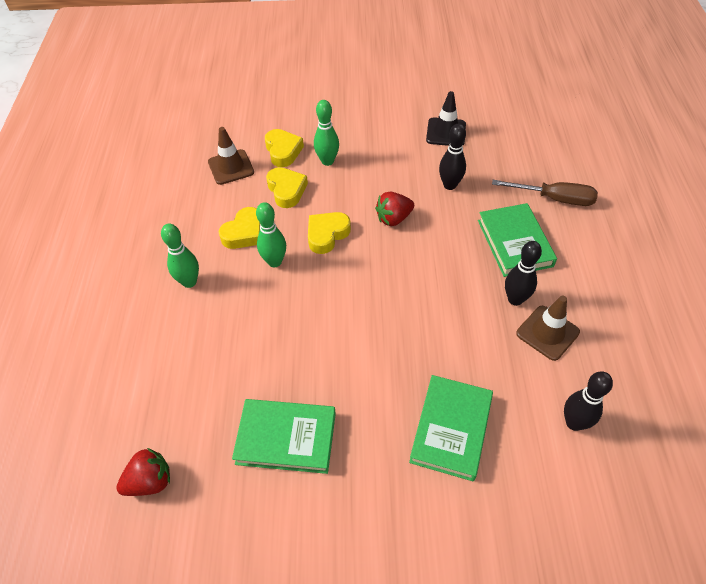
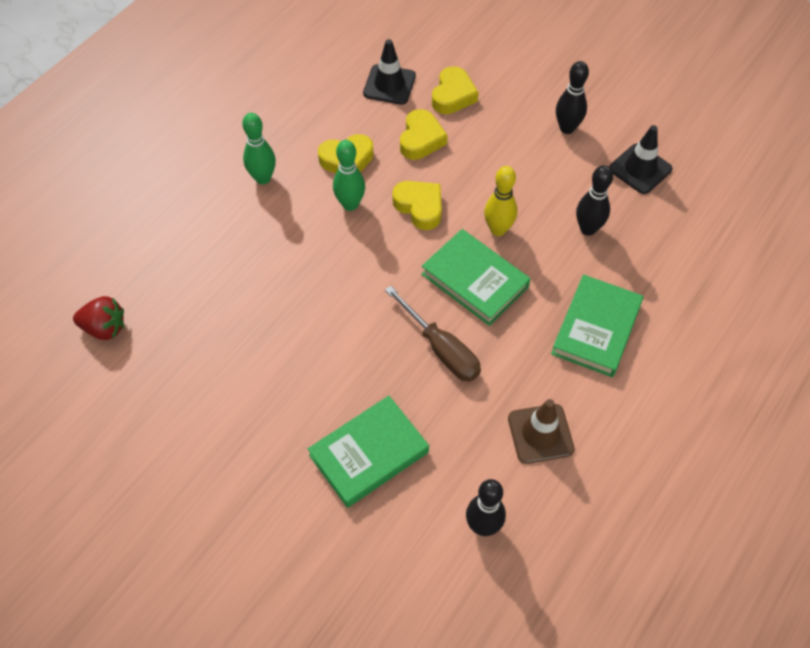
camera: 35 degrees right, 5 degrees up
(231, 167) = (389, 85): brown traffic cone -> black traffic cone
(286, 438) = (230, 366): green book -> green book (475, 280)
(327, 161) = (487, 131): green bowling pin -> none
(327, 235) = (419, 207): yellow heart -> yellow heart turned 60 degrees clockwise
(394, 218) = (498, 229): red strawberry -> yellow bowling pin
(515, 299) = (540, 382): black bowling pin -> black bowling pin (567, 128)
(554, 199) = (687, 310): brown screwdriver -> brown screwdriver (441, 348)

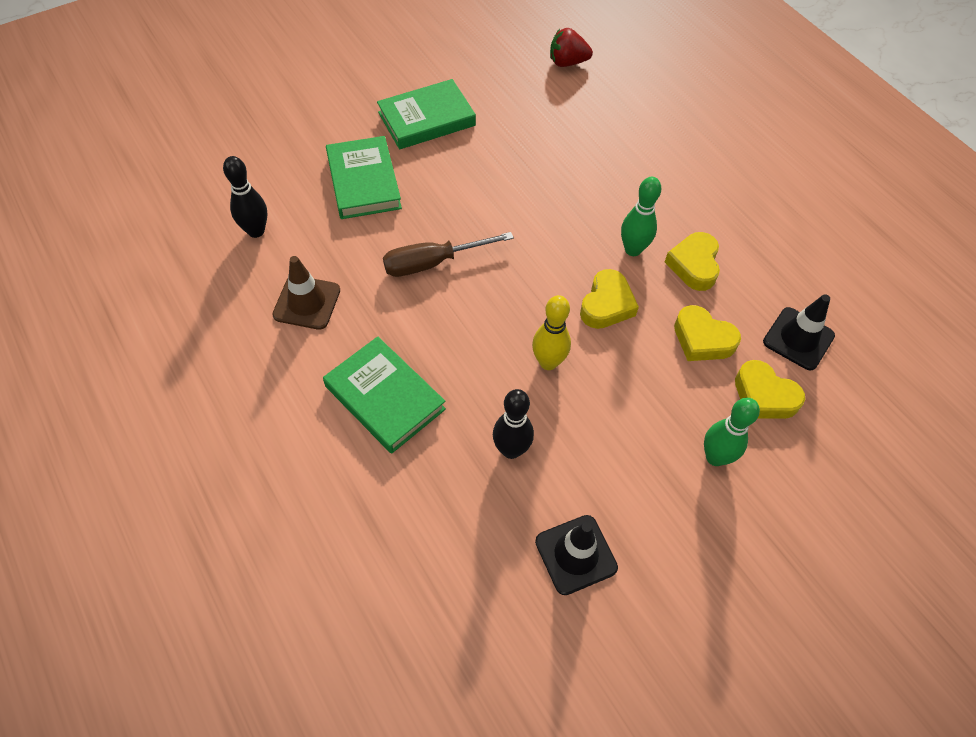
camera: 110 degrees right, 0 degrees up
(105, 328) = (567, 62): red strawberry -> red strawberry turned 60 degrees clockwise
(263, 178) = (692, 194): green bowling pin -> green bowling pin (715, 457)
(419, 207) = (606, 304): yellow heart -> yellow heart turned 45 degrees counterclockwise
(475, 280) = (494, 317): green book -> green book (426, 119)
(567, 128) = (672, 499): black bowling pin -> none

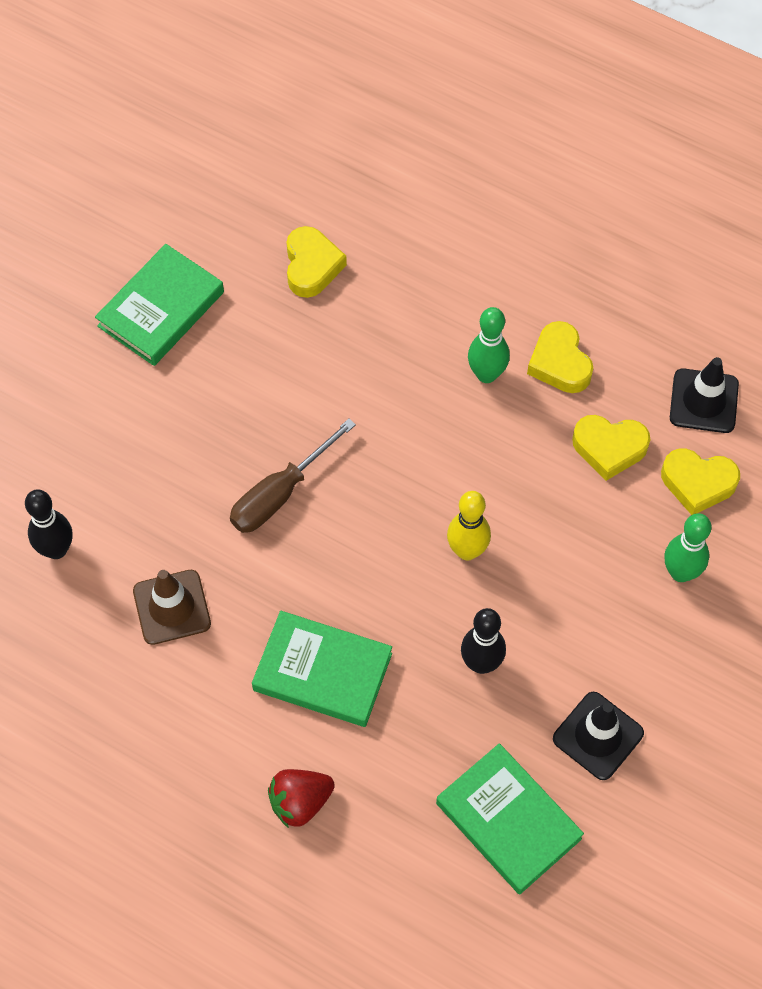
camera: 25 degrees left, 5 degrees up
(363, 182) = (139, 428): green book -> green book (508, 821)
(567, 62) = (282, 151): red strawberry -> red strawberry (300, 802)
(606, 304) = (492, 455): yellow heart -> yellow heart (312, 266)

